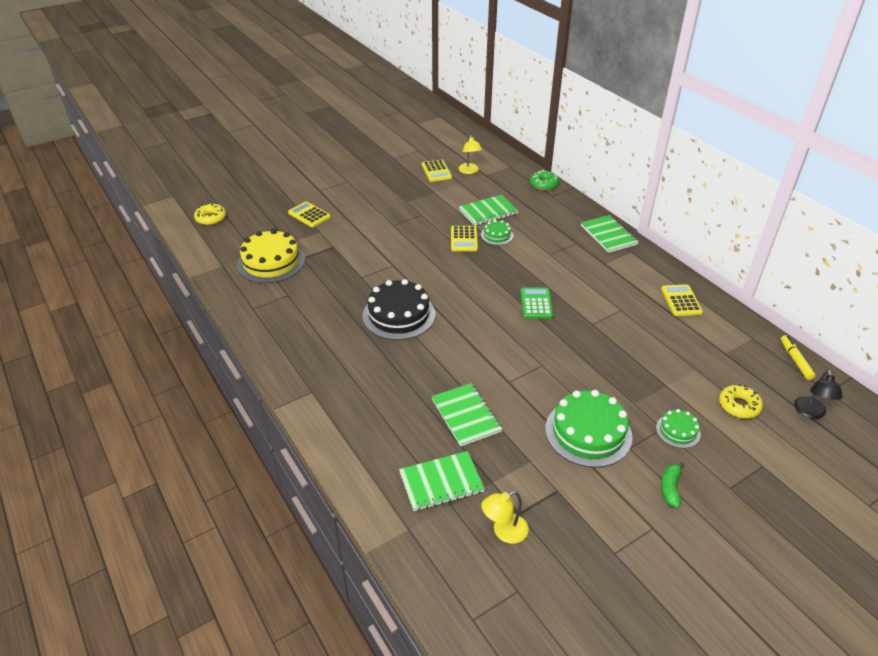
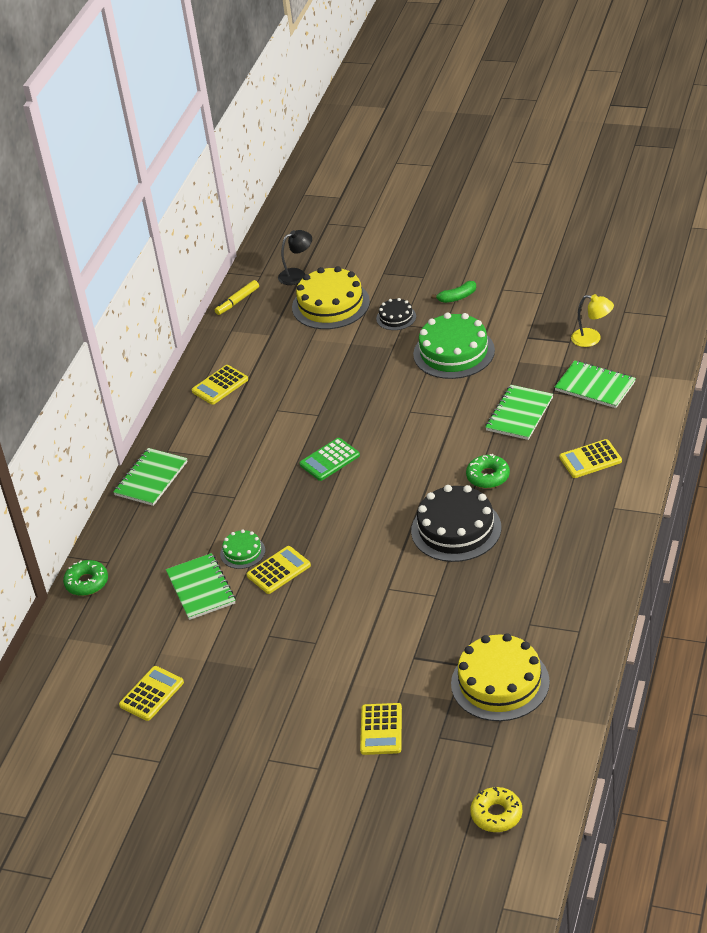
camera: 125 degrees left, 0 degrees up
(369, 416) = (590, 459): none -> yellow calculator
(424, 357) = (488, 476): none -> green donut
(469, 171) = (119, 664): yellow lamp -> none
(488, 211) = (201, 588): green notebook -> green notebook turned 45 degrees clockwise
(678, 431) = (396, 317): green cake -> black cake
(739, 406) = (330, 304): yellow donut -> yellow cake

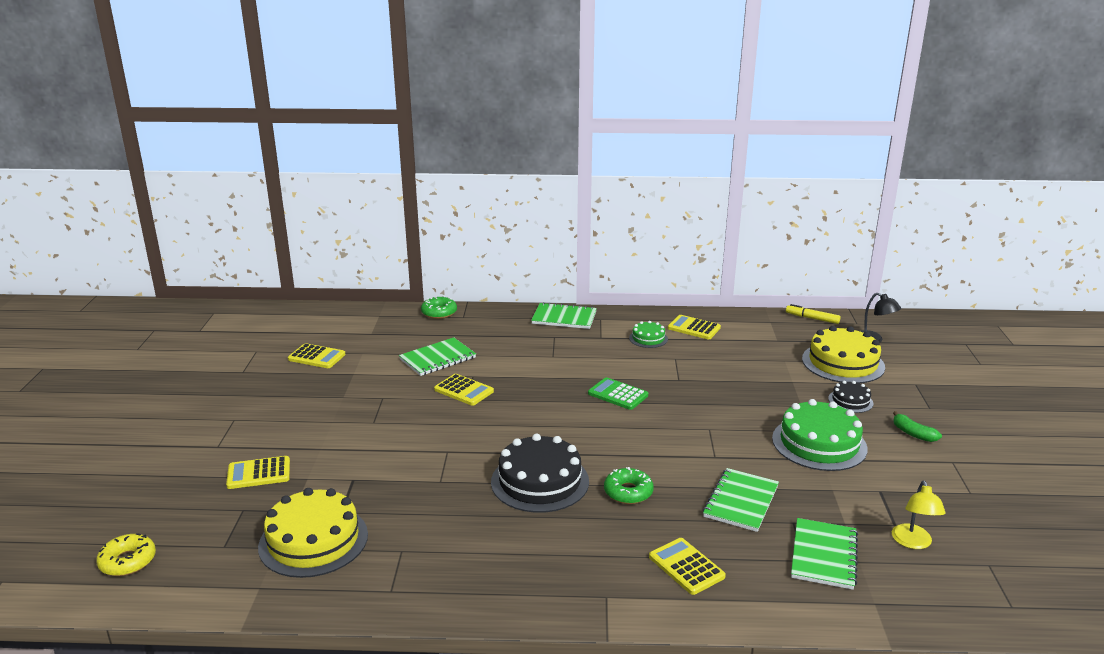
camera: 70 degrees right, 15 degrees down
(242, 552) = (484, 370): green cake -> green cake (648, 338)
(519, 414) = (741, 501): green notebook -> green notebook turned 75 degrees counterclockwise

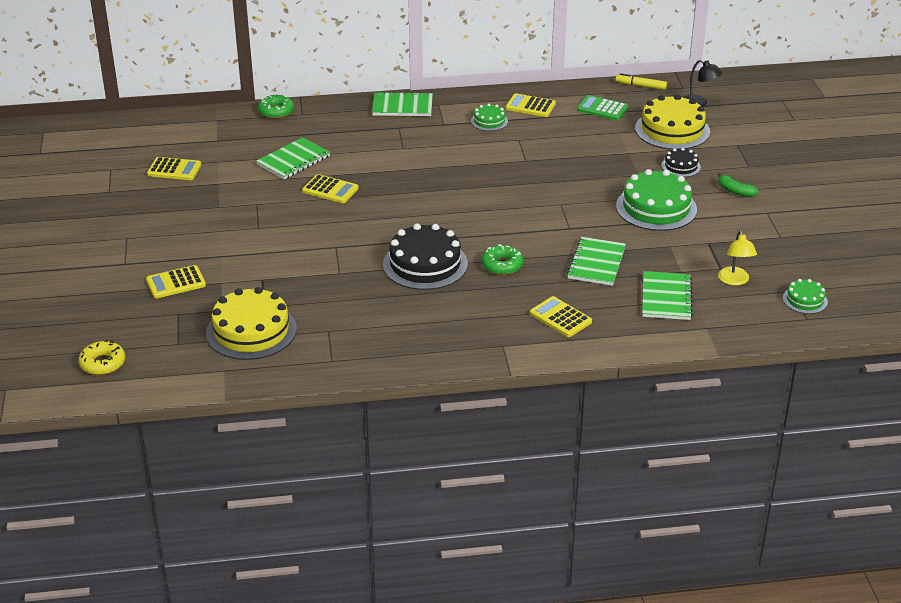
camera: 10 degrees left, 10 degrees up
(618, 394) = (473, 180): green calculator -> green calculator (602, 108)
(1007, 579) = (805, 300): none -> green cake

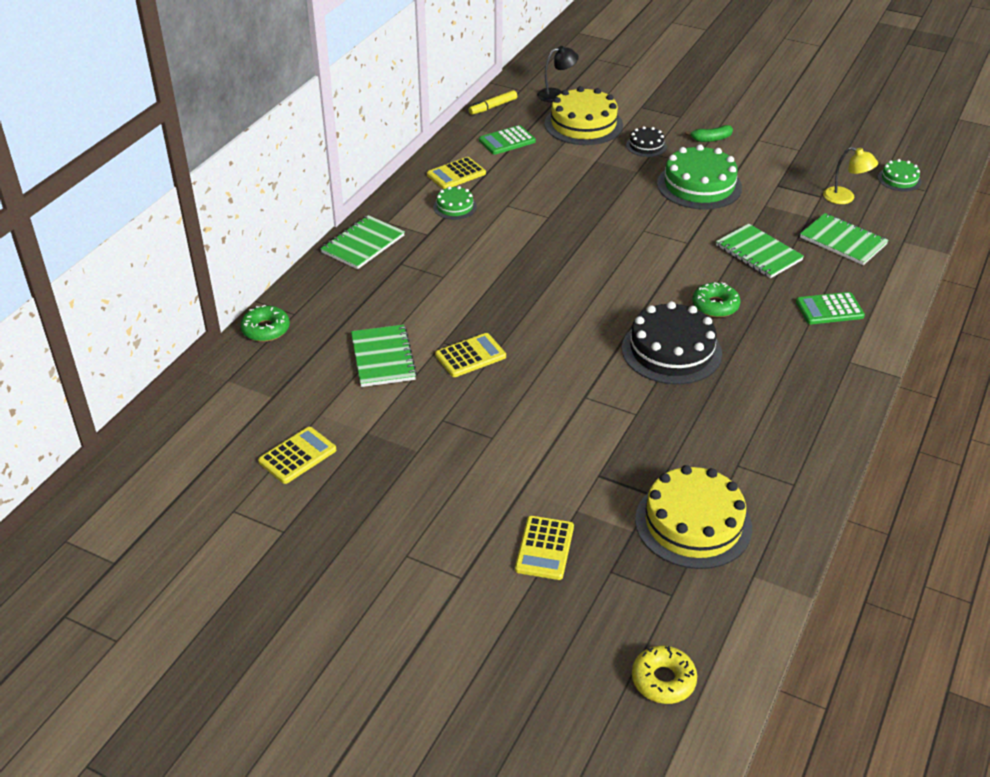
camera: 55 degrees left, 5 degrees up
(560, 317) = (829, 309): yellow calculator -> green calculator

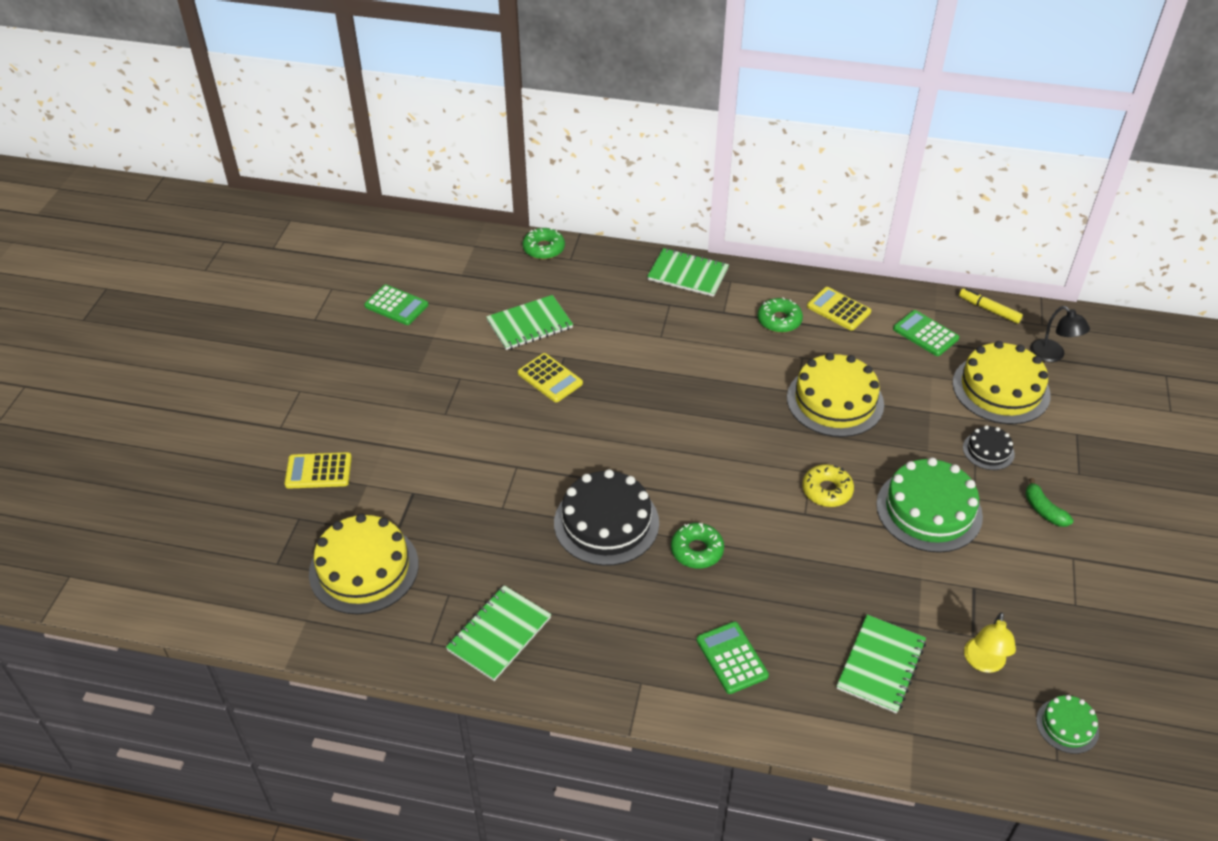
camera: 75 degrees right, 5 degrees up
(297, 456) = (396, 306): yellow calculator -> green calculator
(455, 207) = (779, 320): green cake -> green donut
(567, 200) = (835, 401): none -> yellow cake
(663, 680) = (185, 569): yellow donut -> yellow donut (827, 490)
(758, 253) = (815, 581): green notebook -> green notebook (499, 634)

